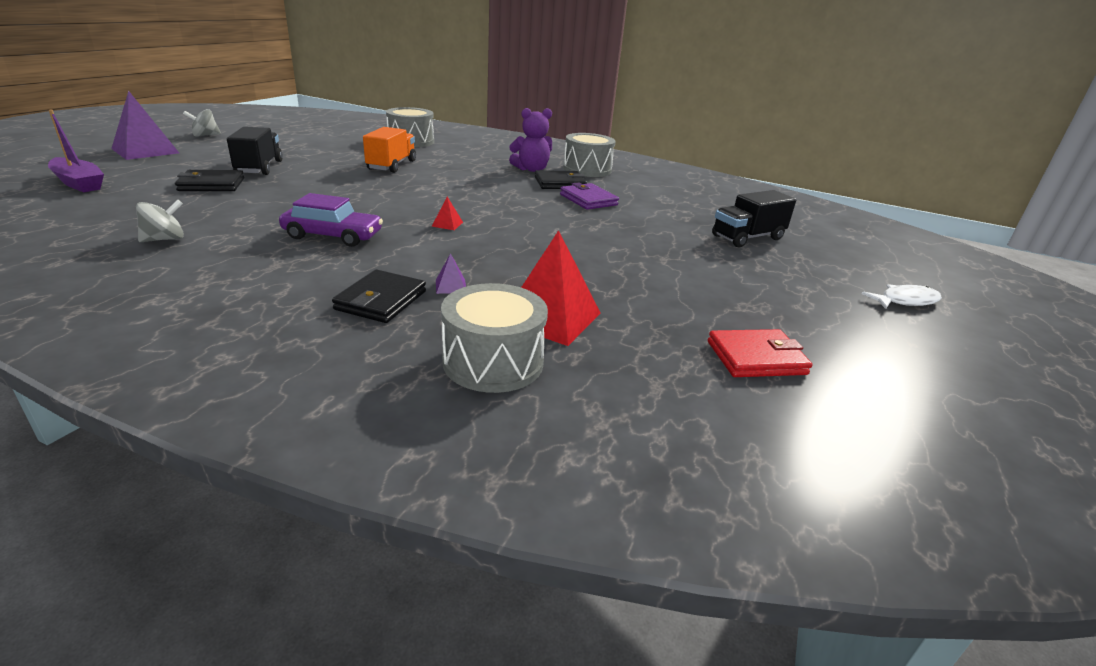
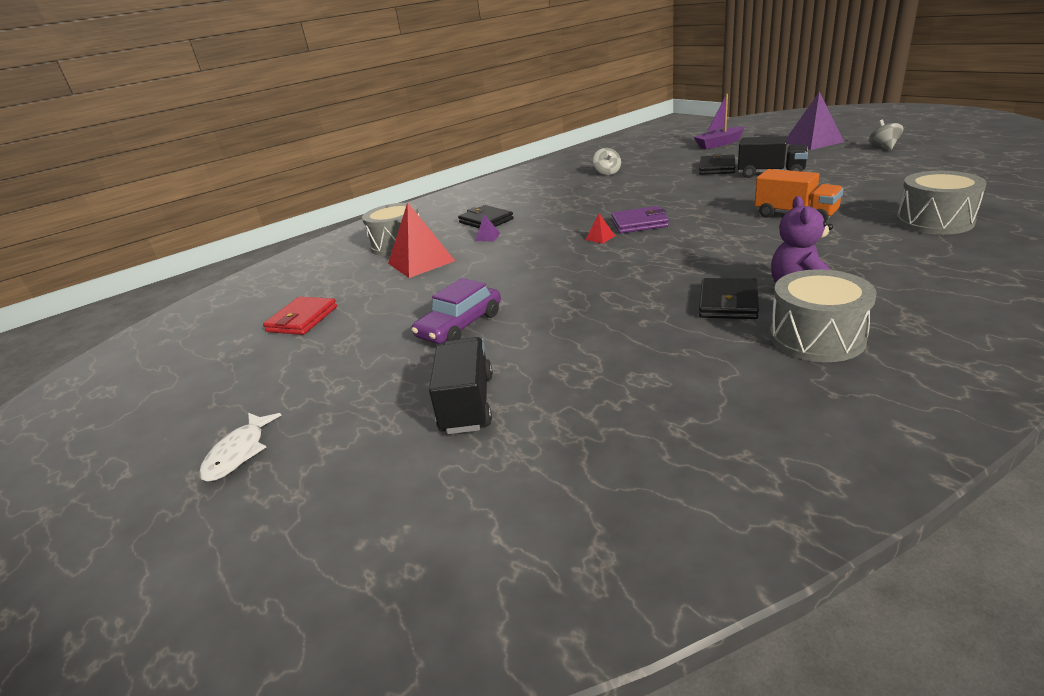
camera: 125 degrees right, 0 degrees up
(333, 236) = (593, 205): purple car -> purple car (460, 325)
(588, 200) = (653, 312): purple wallet -> purple wallet (639, 223)

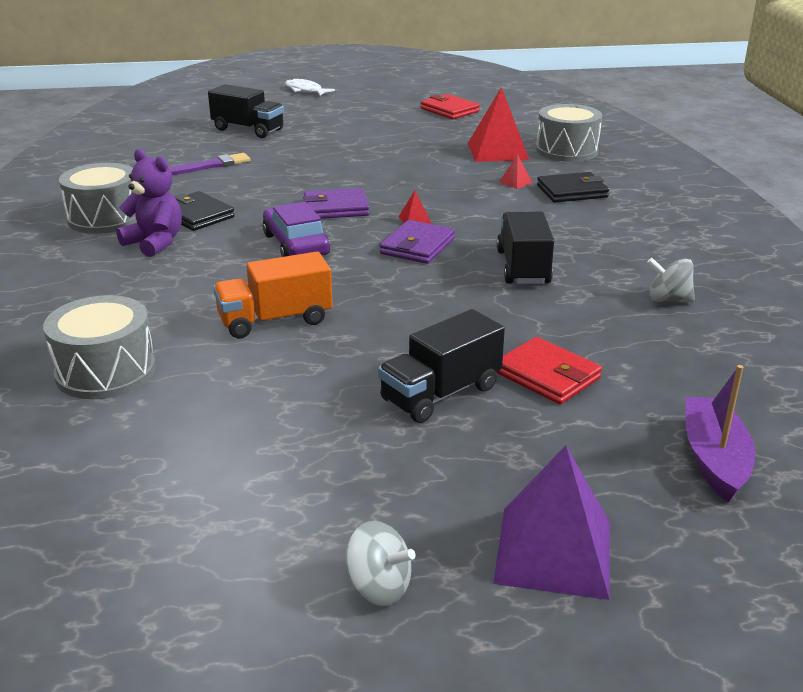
camera: 115 degrees right, 0 degrees up
(460, 325) = (344, 143): purple car -> purple car (296, 244)
(487, 237) = (515, 182): purple pyramid -> red pyramid
(613, 360) = (211, 166): none -> purple brush
(621, 198) = (523, 267): none -> black truck
(621, 264) = (336, 208): none -> purple wallet
(717, 168) = (547, 375): black wallet -> red wallet

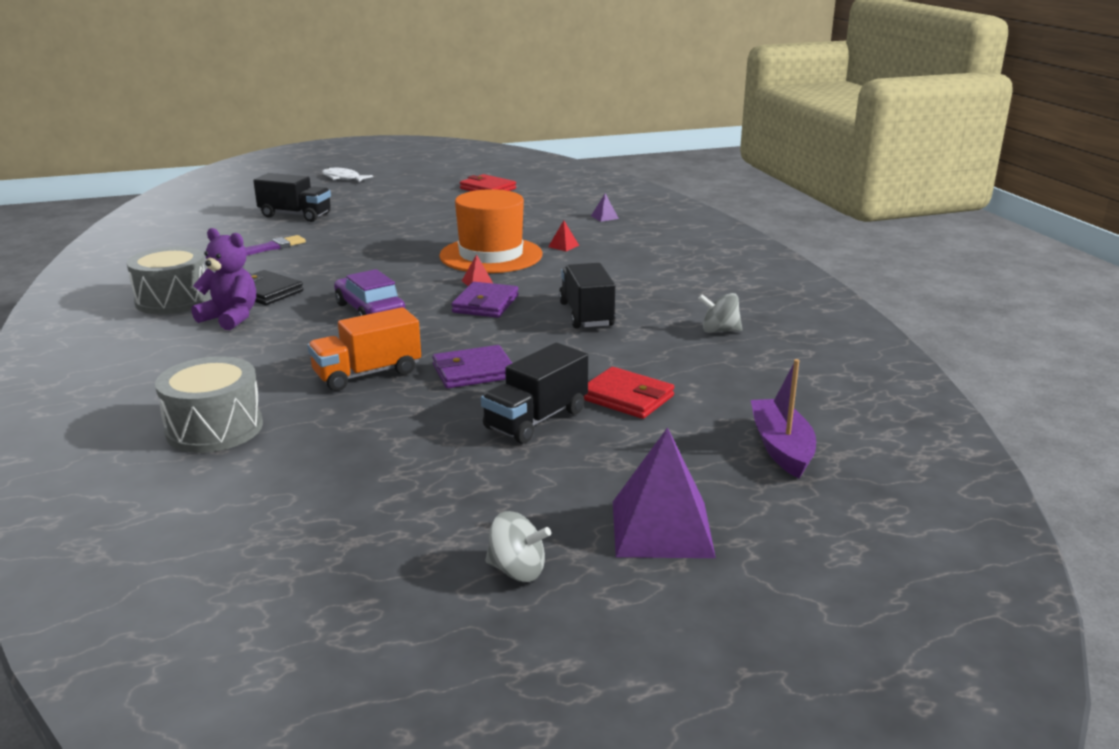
camera: 10 degrees left, 5 degrees down
(336, 208) = (400, 277): purple wallet -> purple wallet (473, 371)
(436, 188) = (491, 255): none -> orange hat
(497, 151) = (541, 221): red pyramid -> none
(566, 150) = (604, 217): grey drum -> purple pyramid
(572, 191) = (616, 250): black wallet -> none

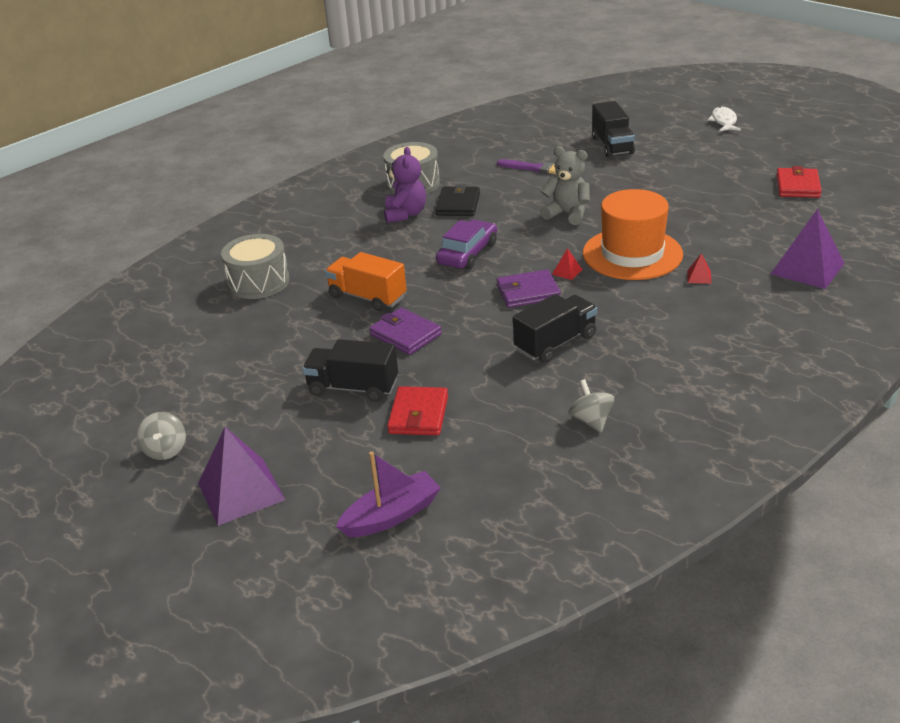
camera: 65 degrees right, 10 degrees up
(379, 258) = (567, 214): none -> grey teddy bear
(604, 217) = (807, 268): purple pyramid -> purple pyramid, size x2.40

